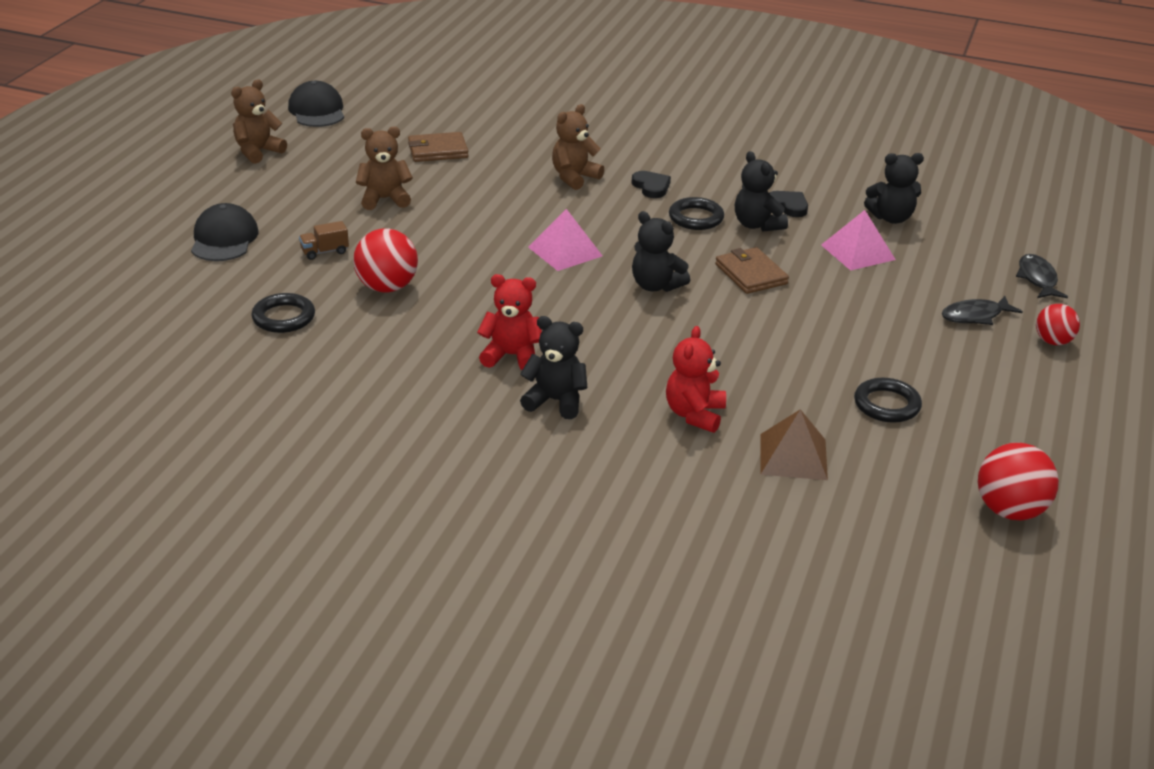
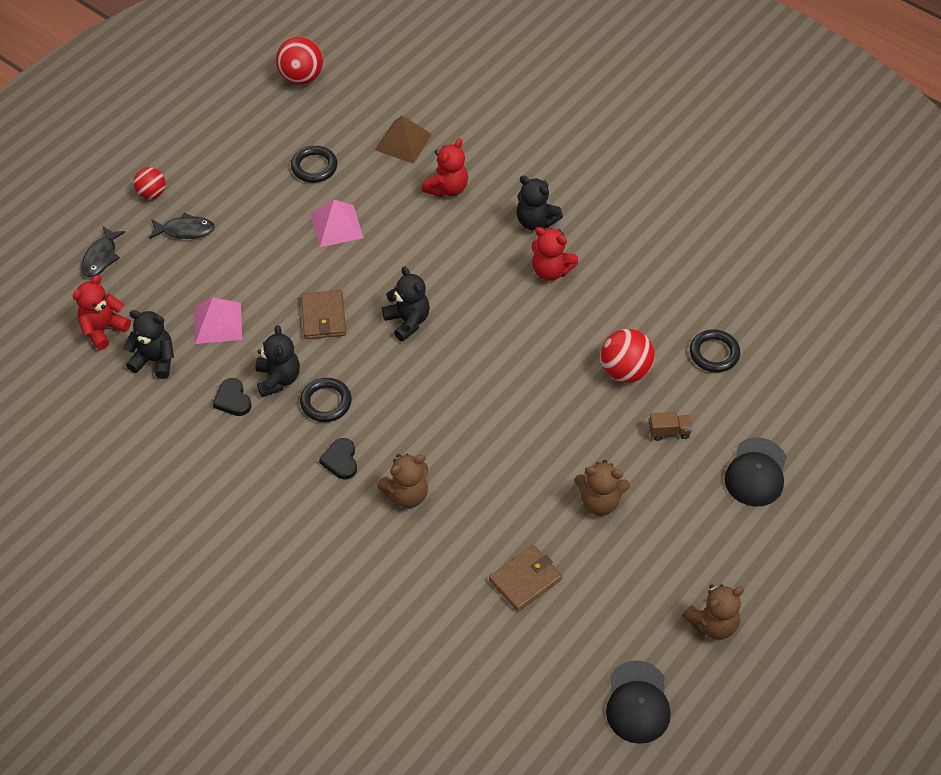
camera: 160 degrees left, 20 degrees up
(437, 150) = (525, 580): brown wallet -> brown wallet turned 45 degrees counterclockwise
(565, 251) = (462, 382): pink pyramid -> pink pyramid (336, 225)
(966, 229) = (103, 329): none -> red teddy bear

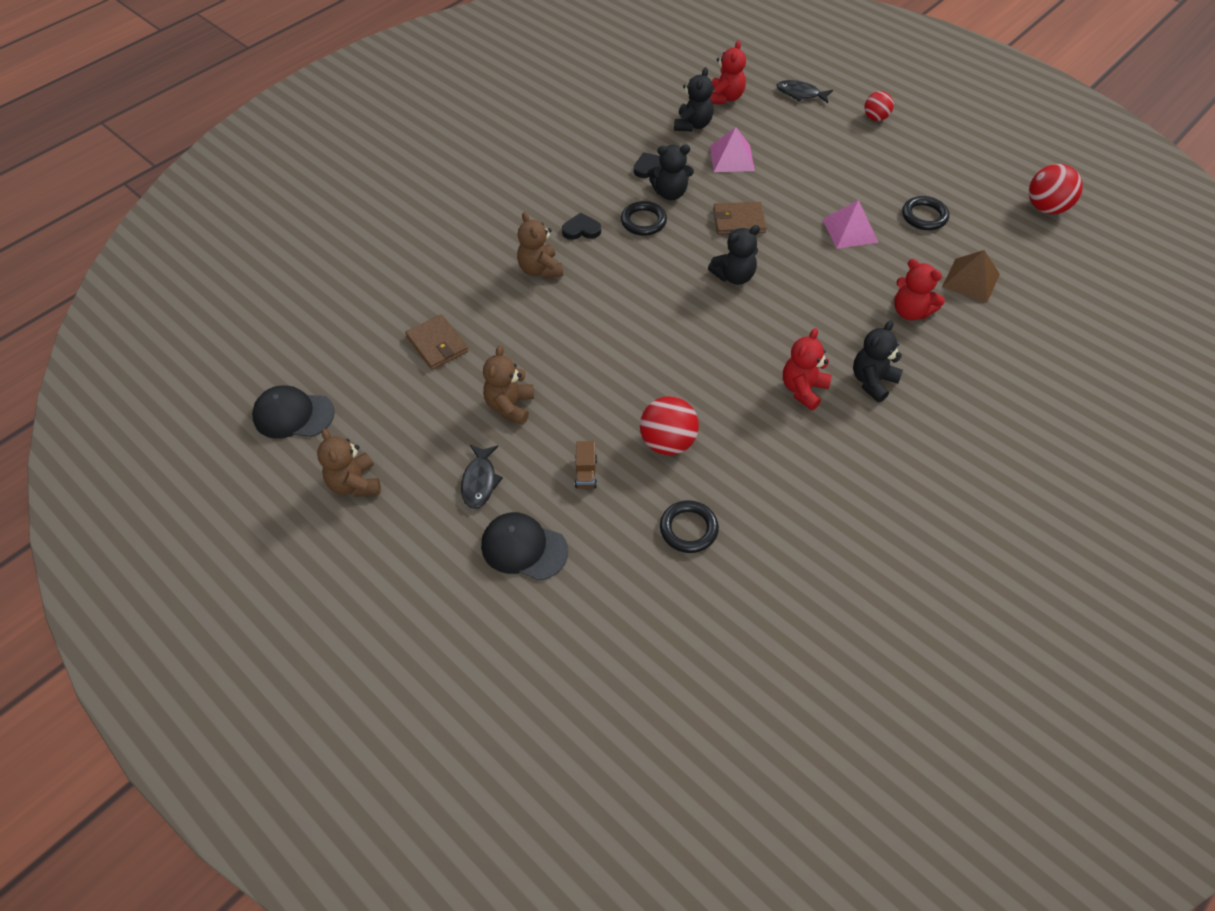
camera: 95 degrees right, 0 degrees up
(103, 329) = (725, 98): red teddy bear -> red teddy bear turned 60 degrees clockwise
(185, 230) = (834, 138): black fish -> black fish (480, 481)

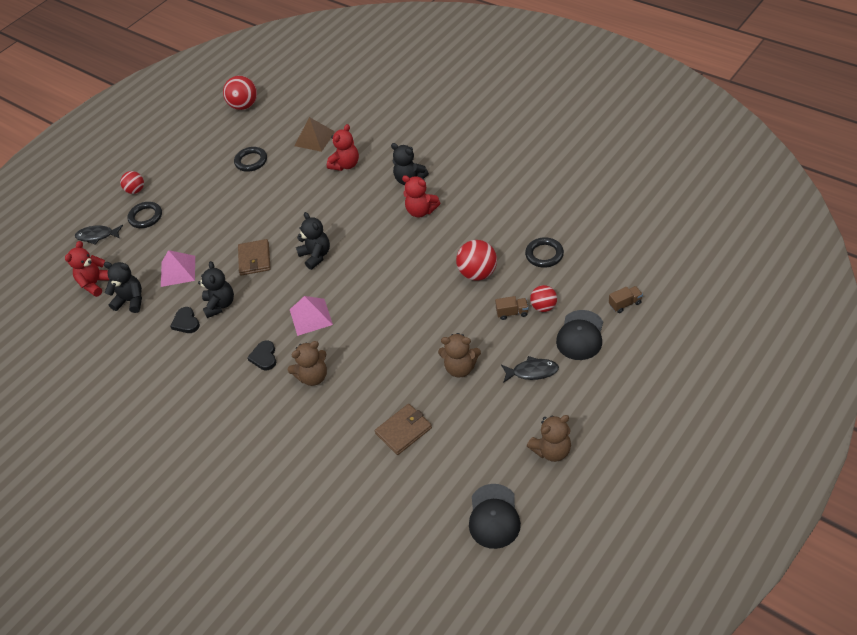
camera: 90 degrees left, 5 degrees down
(566, 618) = (625, 304): none -> brown truck
(587, 512) = (543, 307): none -> red ball
(643, 221) = (254, 317): black ring -> black ring (145, 217)
(725, 98) = (95, 283): red teddy bear -> red teddy bear turned 75 degrees counterclockwise
(800, 94) = (97, 236): black fish -> black fish turned 75 degrees clockwise
(850, 230) = (266, 197): pink pyramid -> pink pyramid (311, 316)

